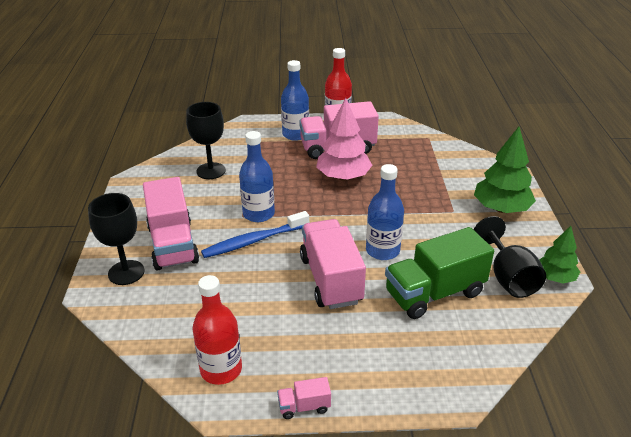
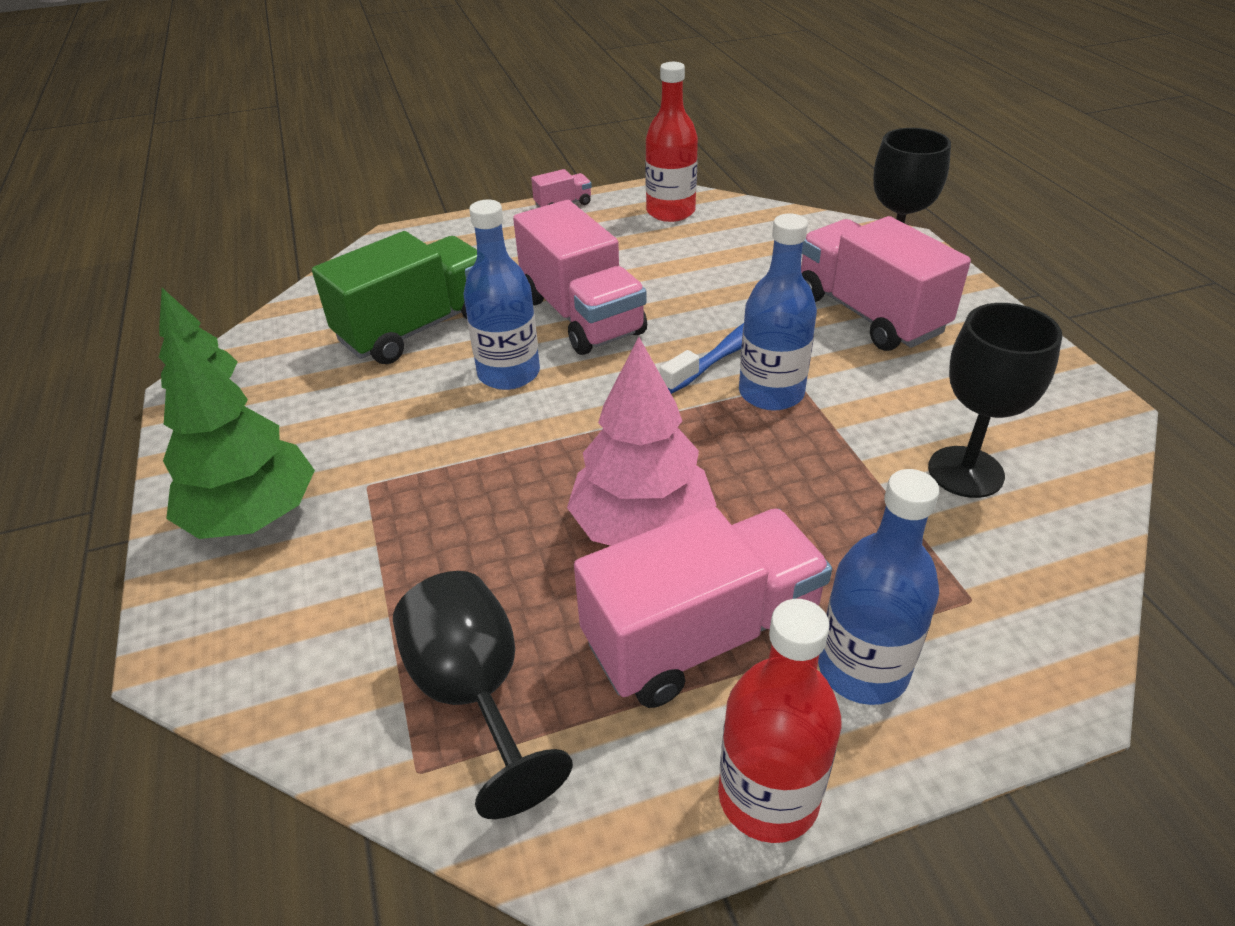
camera: 165 degrees right, 5 degrees up
(508, 277) = (289, 372): black goblet -> black goblet (475, 693)

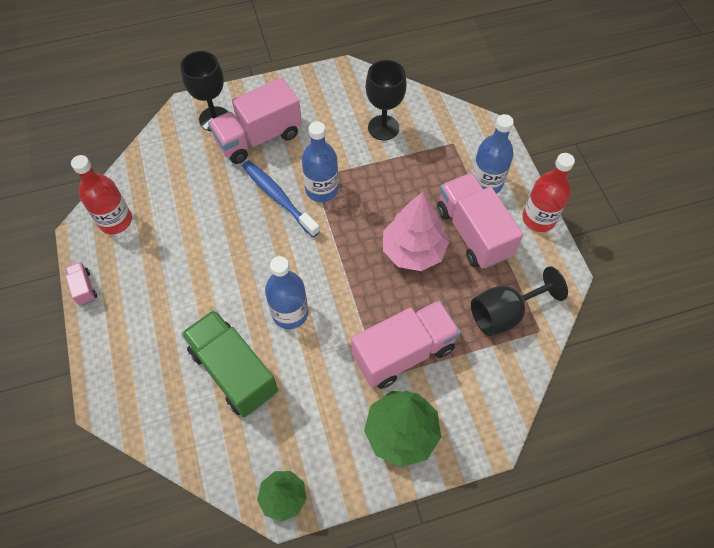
camera: 90 degrees left, 20 degrees up
(582, 316) = (236, 275): pink truck -> pink truck (403, 352)

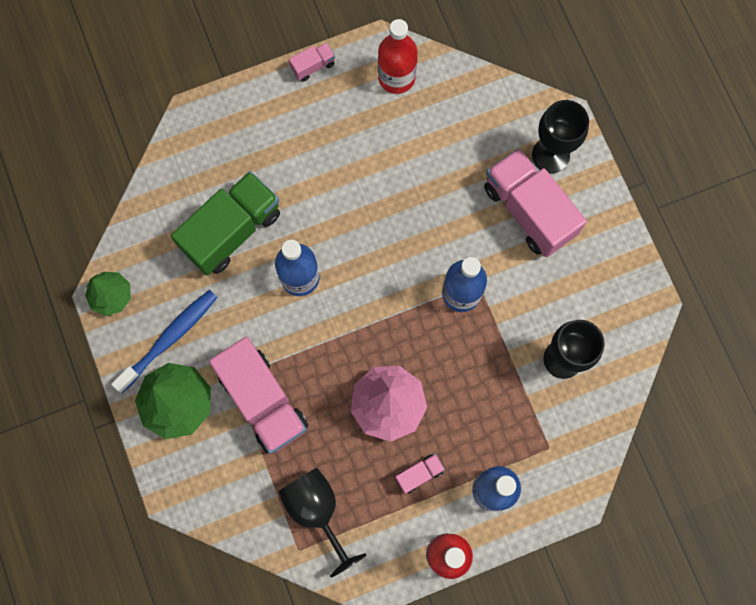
camera: 85 degrees right, 15 degrees up
(278, 198) = (445, 246): blue toothbrush -> blue toothbrush (169, 339)
(473, 232) = (419, 474): pink truck -> pink truck, size x0.43

